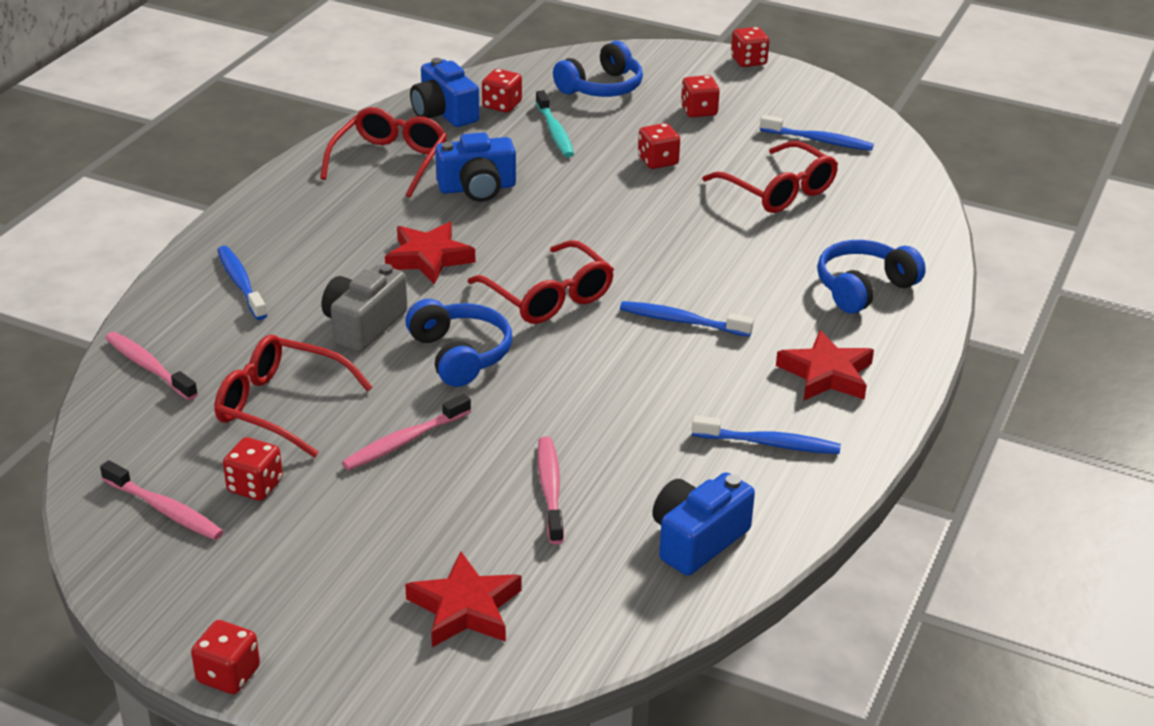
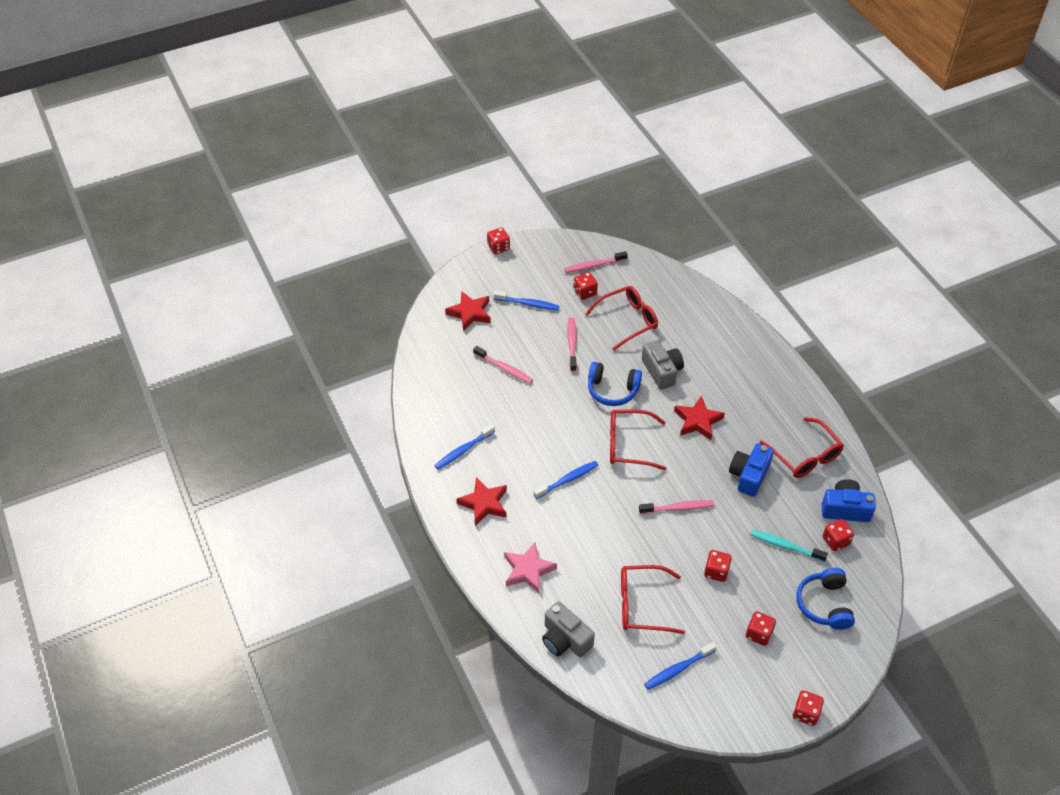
camera: 130 degrees right, 15 degrees up
(148, 367) = (689, 296): pink toothbrush -> pink toothbrush (678, 508)
(241, 283) = (730, 348): blue toothbrush -> blue toothbrush (528, 304)
(697, 540) = (437, 392): blue camera -> none
(864, 288) = (528, 570): blue headphones -> pink star
(905, 221) = (565, 639): none -> grey camera

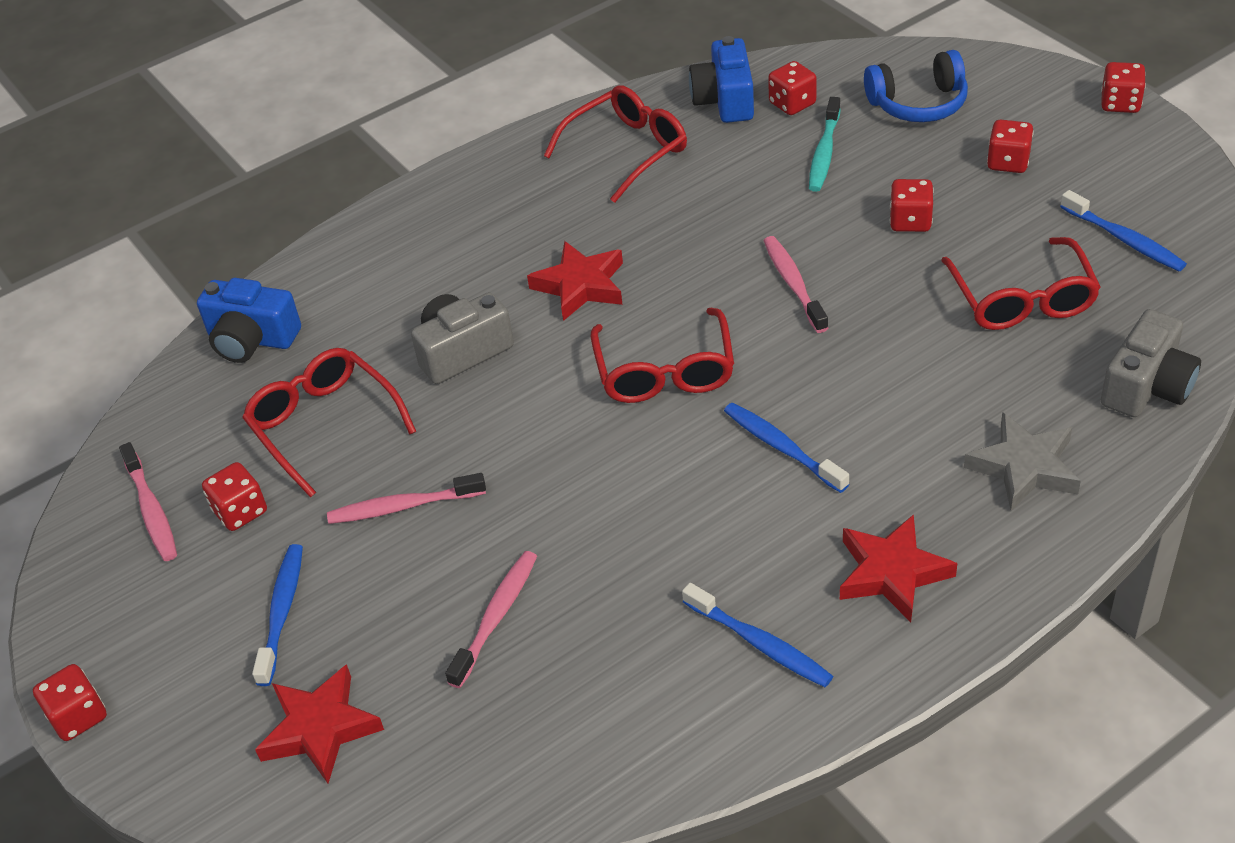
camera: 95 degrees left, 5 degrees down
(528, 570) = (1024, 467): pink star -> grey star
(612, 390) = (526, 418): blue headphones -> none
(749, 476) = (690, 208): blue camera -> blue camera (252, 339)

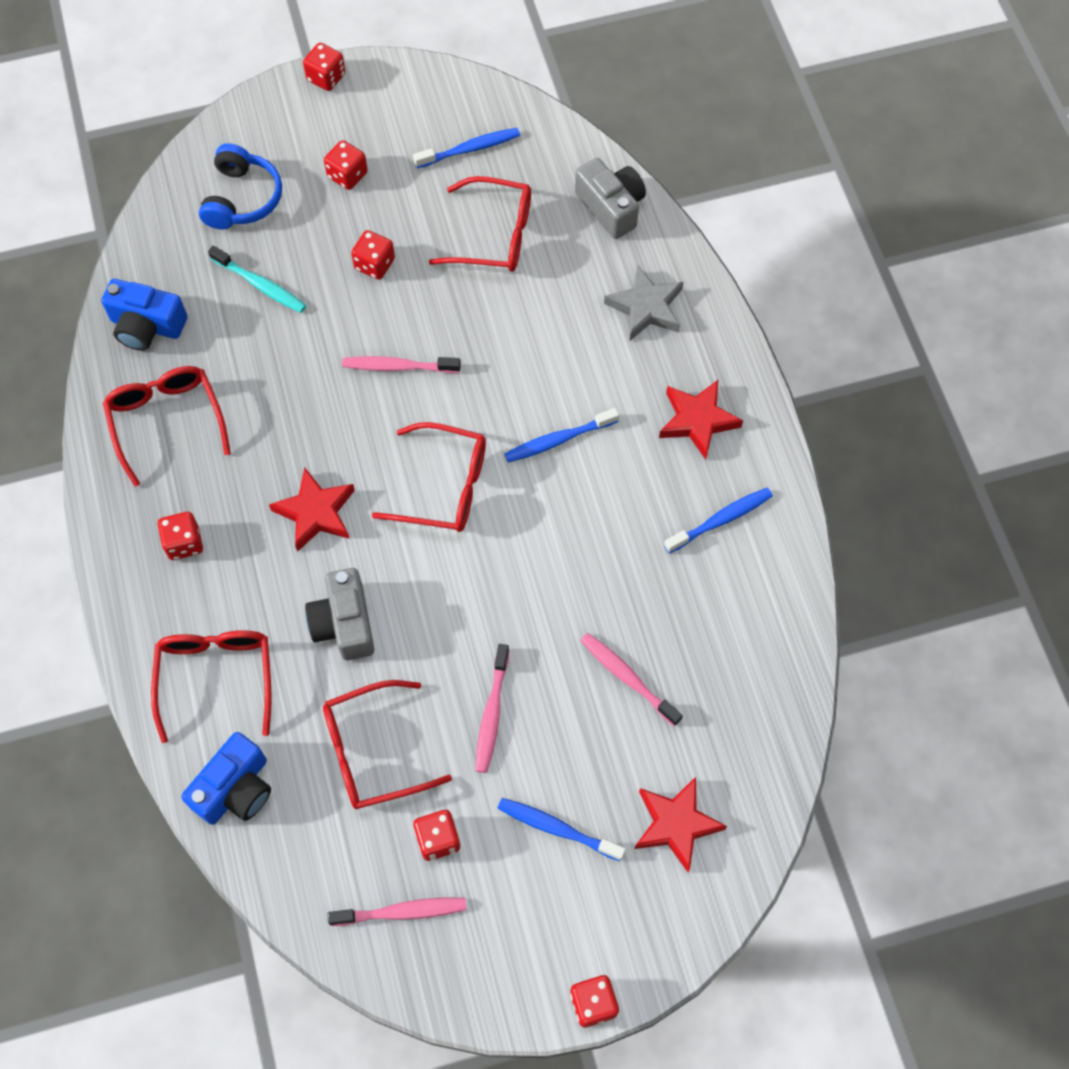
camera: 75 degrees left, 20 degrees up
(365, 283) = (216, 677): none -> red glasses
(792, 104) = (184, 281): red dice -> red dice (184, 543)

